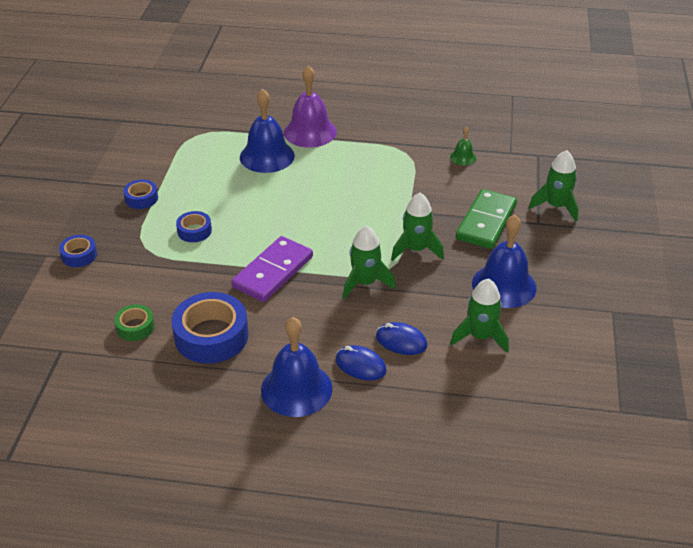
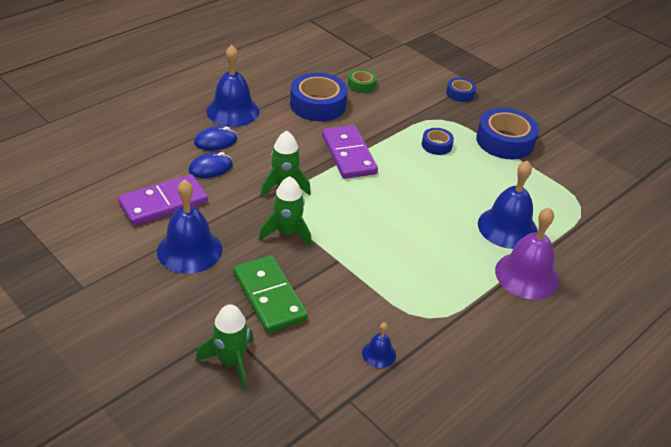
camera: 125 degrees right, 0 degrees up
(141, 198) = (505, 141): blue tape -> blue tape, size x1.92
(463, 157) = (379, 354): green bell -> blue bell
(480, 336) = (163, 203): green rocket -> purple domino

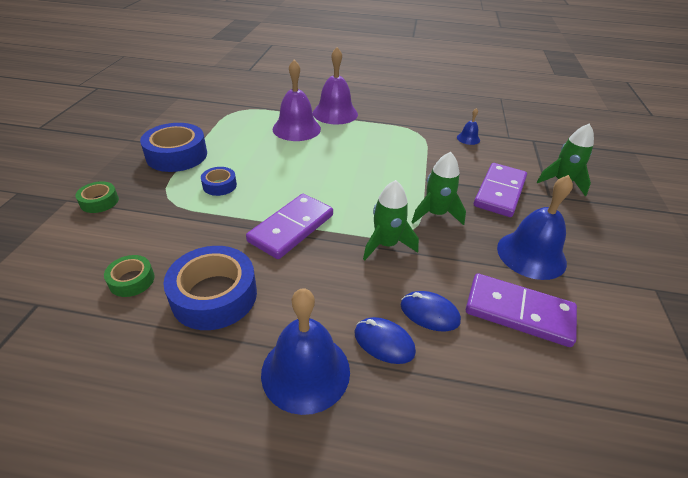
camera: 125 degrees left, 0 degrees up
(269, 296) = (500, 192): green domino -> purple domino
(460, 93) = (99, 201): blue tape -> green tape
(507, 227) = (296, 128): blue bell -> purple bell

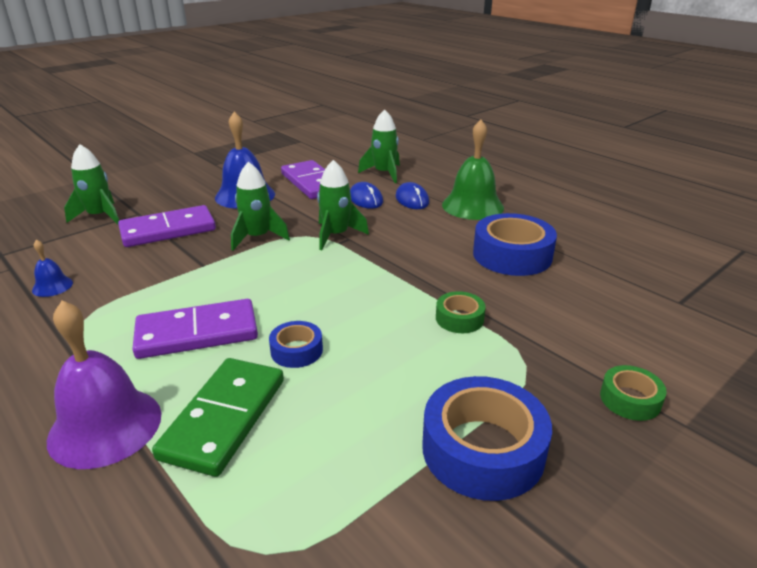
camera: 140 degrees left, 10 degrees down
(132, 280) = (585, 289): green tape -> green tape (459, 318)
(219, 185) = (444, 355): blue tape -> blue tape (296, 350)
(291, 228) = (403, 275): purple domino -> purple domino (197, 333)
(296, 128) = (224, 418): purple bell -> green domino
(305, 371) = (472, 206): blue bell -> green bell
(484, 393) = (384, 173): none -> green rocket

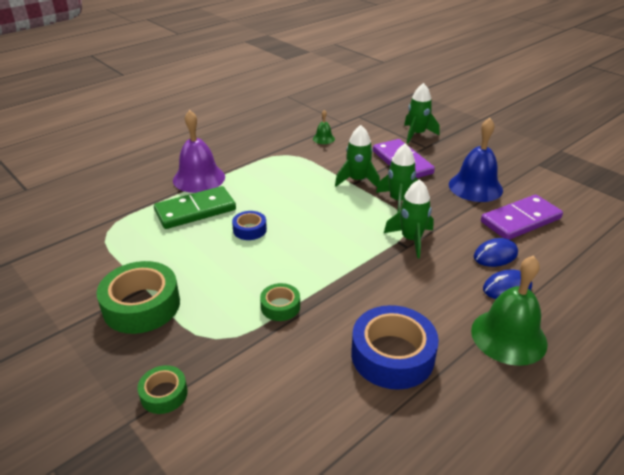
camera: 90 degrees right, 5 degrees up
(52, 286) = (323, 138): blue bell -> green bell
(197, 333) = (272, 192): purple domino -> none
(224, 418) = (195, 210): green domino -> green domino turned 45 degrees counterclockwise
(384, 173) = (573, 268): green rocket -> green rocket (357, 180)
(483, 449) = (141, 305): blue tape -> green tape

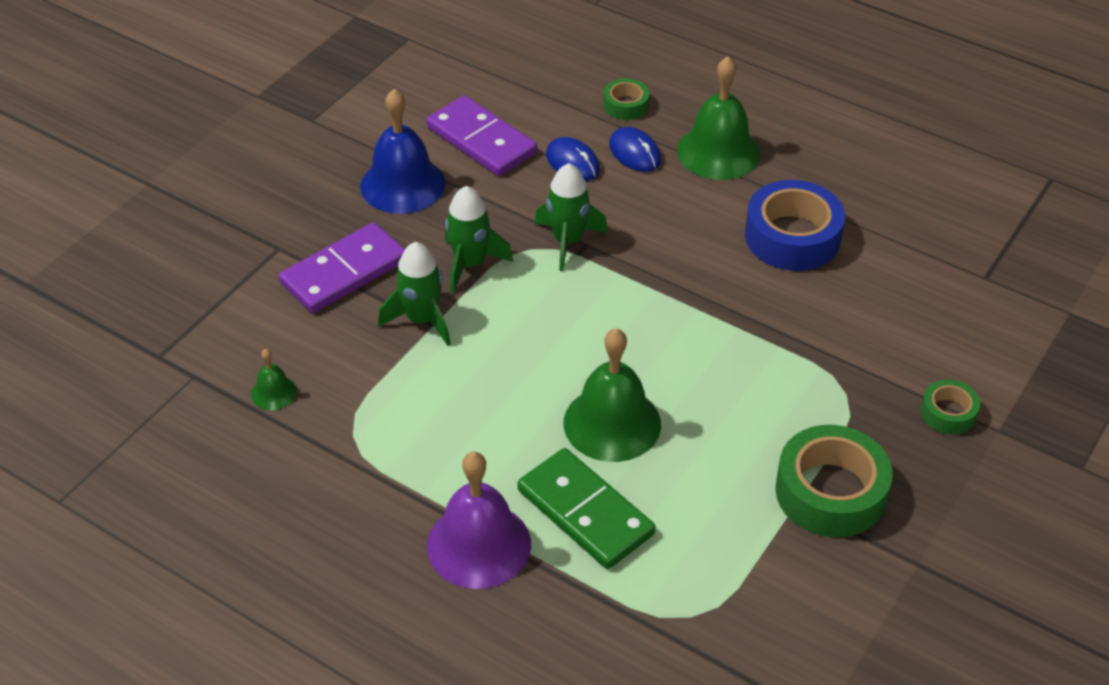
camera: 105 degrees left, 10 degrees up
(249, 230) = (612, 423): blue tape -> green bell
(280, 306) = (762, 347): green tape -> green tape (625, 105)
(417, 134) = (229, 263): green rocket -> none

